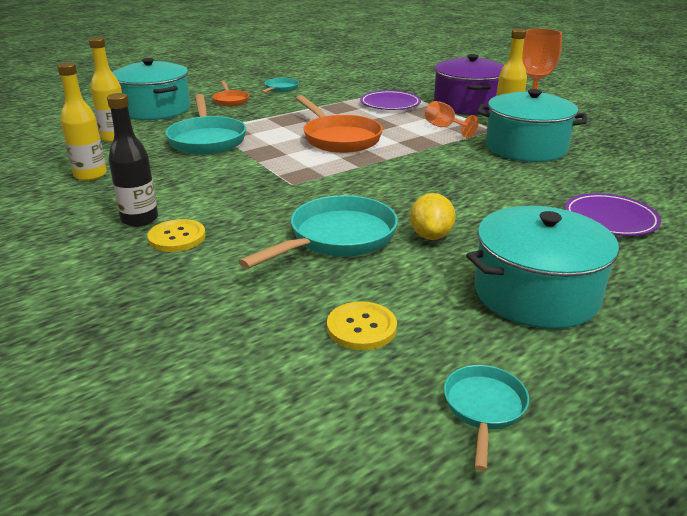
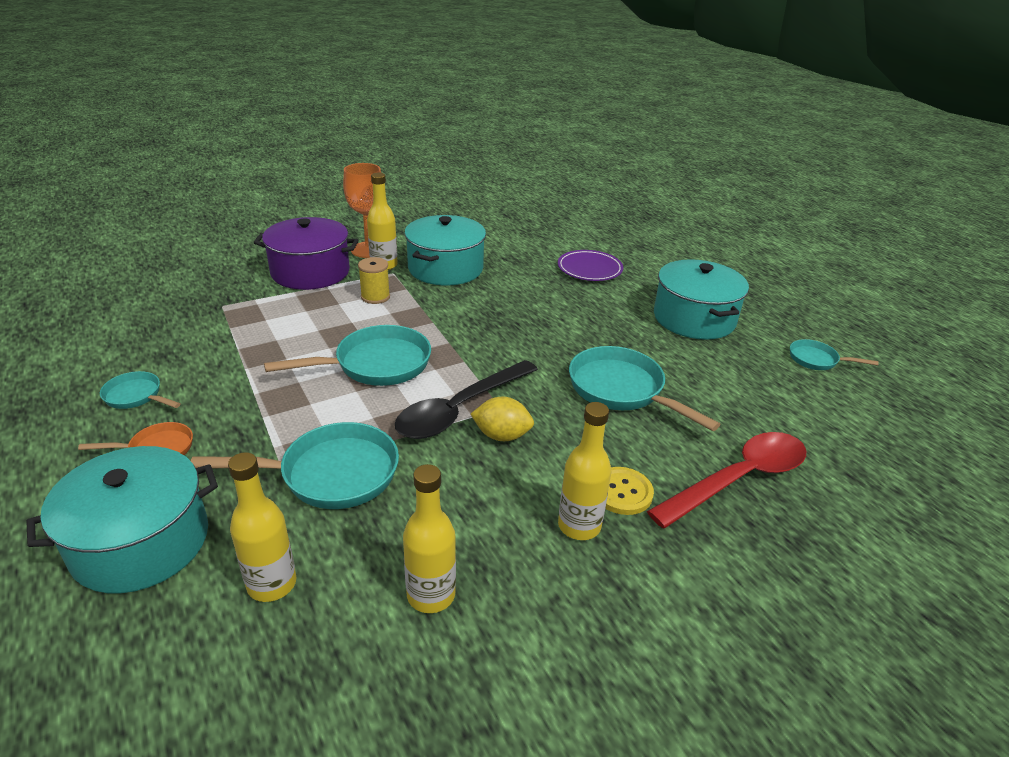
camera: 85 degrees left, 5 degrees up
(139, 219) = (579, 526): black bottle -> yellow bottle
(189, 302) = (738, 479): none -> red spoon
(286, 170) = (460, 409): none -> black spoon
(339, 138) = (376, 364): orange pan -> turquoise pan
(361, 328) = (751, 392): yellow button -> none
(390, 104) = (275, 316): purple plate -> none
(431, 236) = (615, 344): yellow lemon -> yellow lemon (502, 435)
(445, 128) = (375, 297): orange goblet -> yellow spool

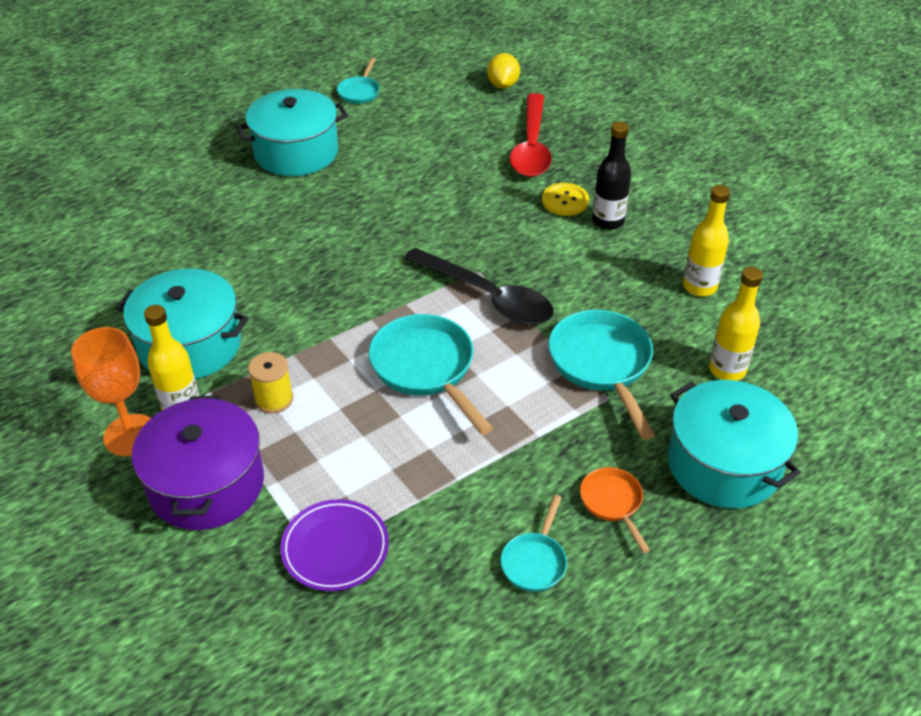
camera: 95 degrees left, 10 degrees up
(502, 435) = (518, 267): yellow lemon -> yellow lemon (503, 85)
(579, 526) = (608, 221): yellow bottle -> black bottle
(589, 269) = (187, 221): purple plate -> purple plate (335, 548)
(621, 390) = (432, 200): turquoise pan -> none
(738, 479) = (531, 146): red spoon -> red spoon turned 135 degrees counterclockwise

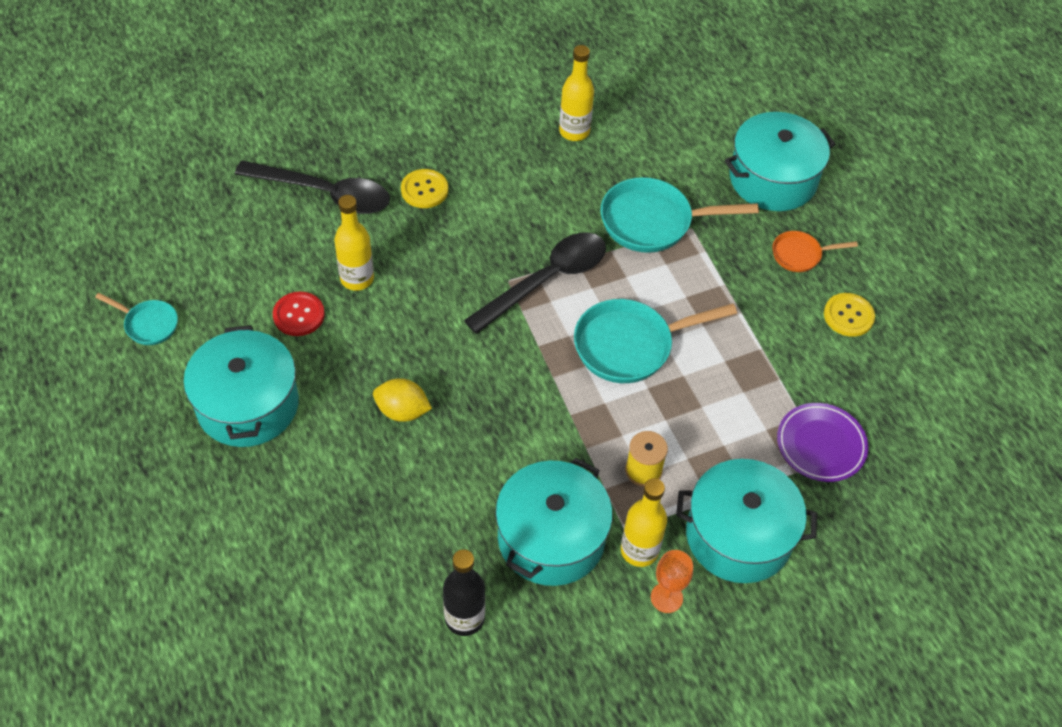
camera: 80 degrees left, 10 degrees up
(130, 435) = (666, 597): orange goblet -> orange goblet, size x0.61
(206, 484) = (738, 535): purple pot -> turquoise pot
(393, 159) = (299, 315): none -> red button
(503, 85) = (198, 191): yellow lemon -> yellow lemon (402, 411)
(531, 146) = (324, 194): red spoon -> black spoon
(535, 561) = (848, 316): turquoise pan -> yellow button
(608, 221) = (466, 167): black bottle -> black bottle (464, 618)
(727, 370) = (676, 146): yellow bottle -> yellow bottle (357, 278)

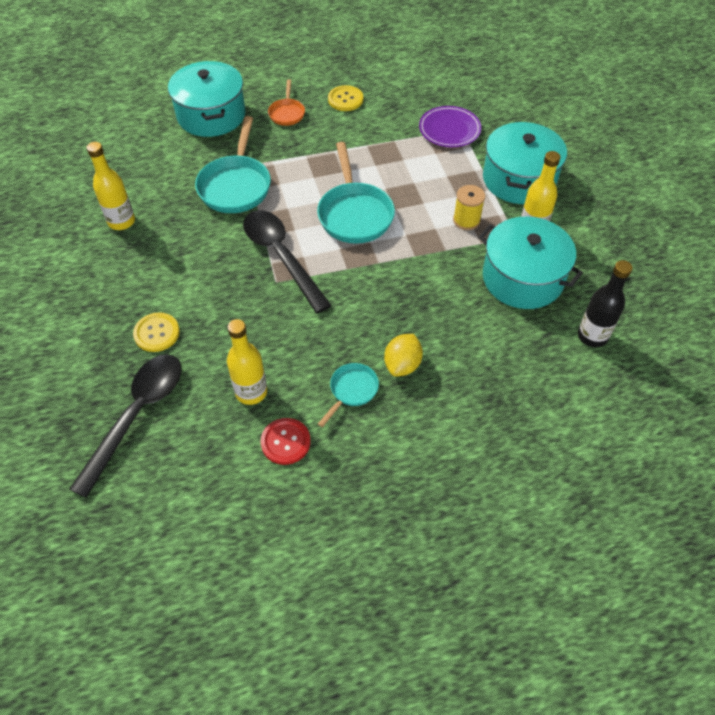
camera: 80 degrees left, 0 degrees up
(148, 324) = (273, 585): turquoise pan -> turquoise pan (351, 391)
(247, 404) = (384, 488): turquoise pot -> none
(666, 597) = (568, 221): orange goblet -> none

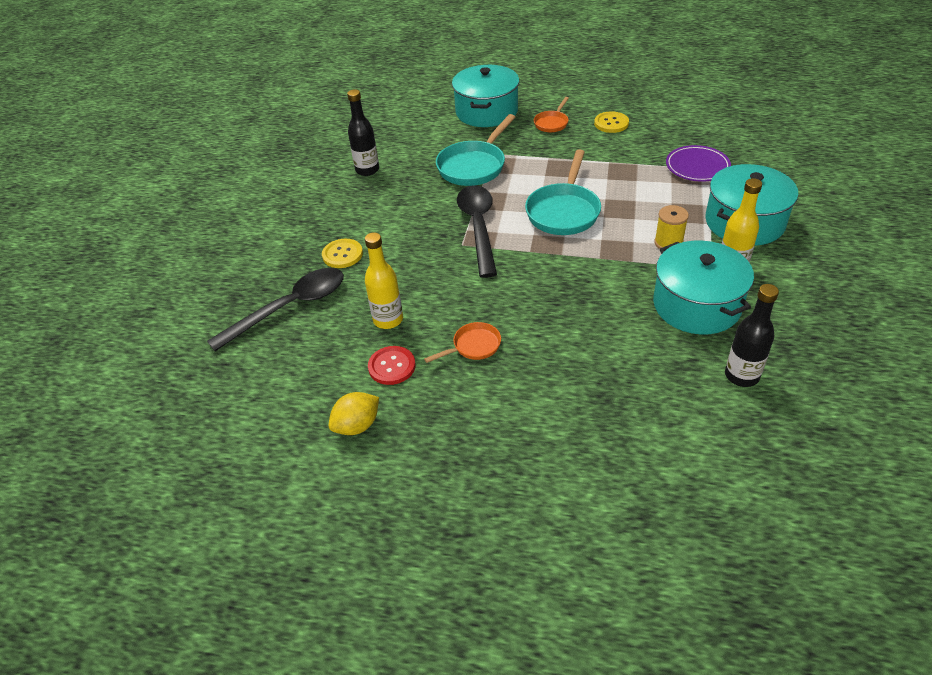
camera: 30 degrees right, 10 degrees down
(121, 221) = (367, 170): yellow bottle -> black bottle
(351, 391) = (473, 346): turquoise pan -> orange pan
(402, 365) = (532, 340): yellow lemon -> yellow lemon (357, 425)

